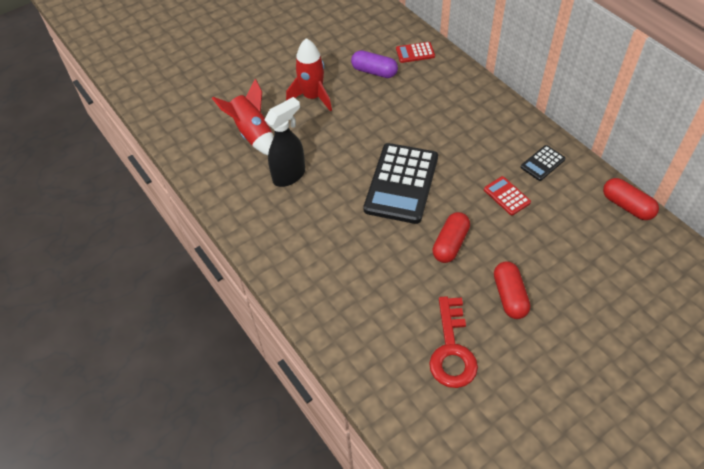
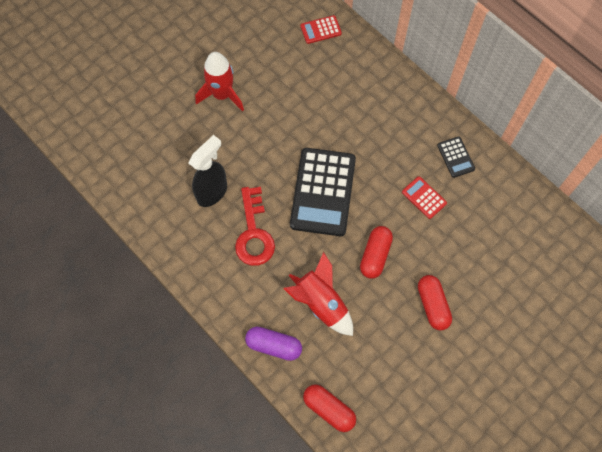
camera: 10 degrees left, 15 degrees up
(253, 134) = (168, 145): red rocket -> red rocket (321, 303)
(374, 72) = (281, 57): purple capsule -> purple capsule (274, 346)
(452, 349) = (385, 364): red key -> red key (253, 233)
(542, 163) = (455, 157): black calculator -> black calculator turned 60 degrees counterclockwise
(627, 206) = (535, 199): red capsule -> red capsule (329, 409)

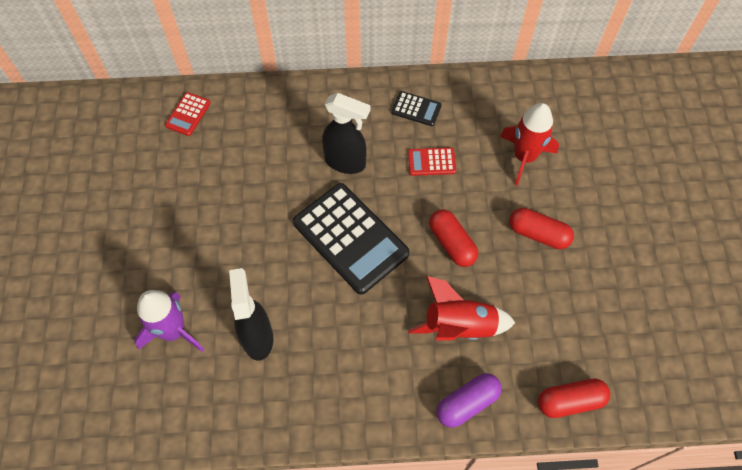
camera: 50 degrees left, 5 degrees down
(177, 144) = (173, 331): none -> purple rocket
(222, 95) = (164, 248): red rocket -> red rocket (524, 157)
(253, 233) = (336, 332): red key -> none
(374, 146) = (346, 162): none -> black spray bottle

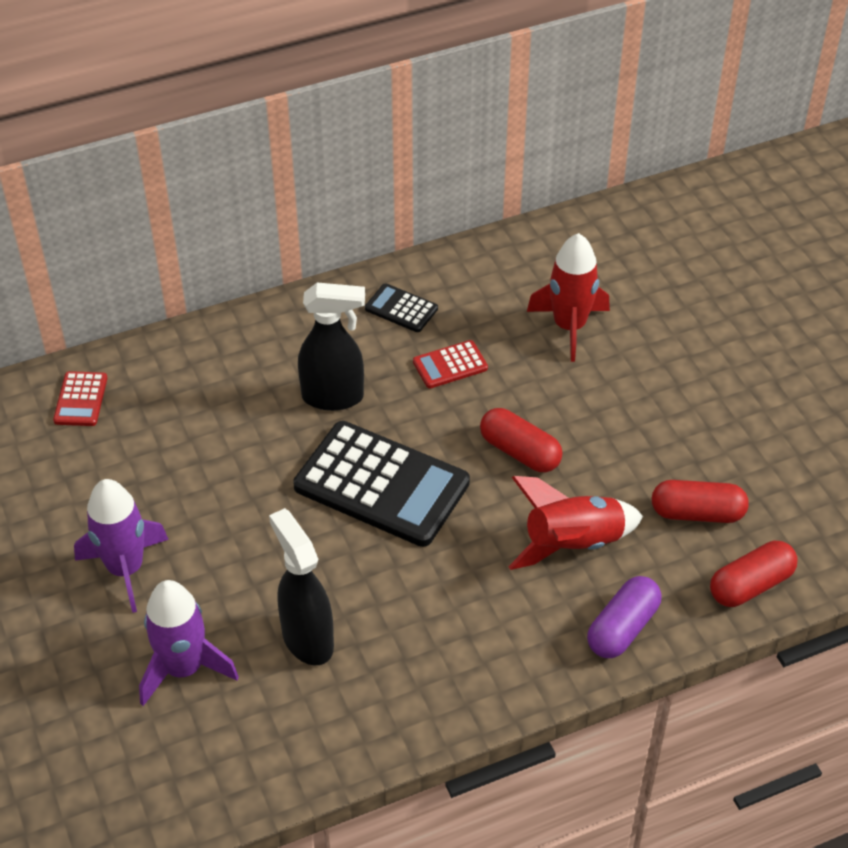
camera: 20 degrees left, 15 degrees down
(167, 246) = (125, 569): none -> purple rocket
(416, 109) = (401, 309): black calculator -> black calculator turned 150 degrees counterclockwise
(538, 234) = (626, 409): red capsule -> red capsule (697, 513)

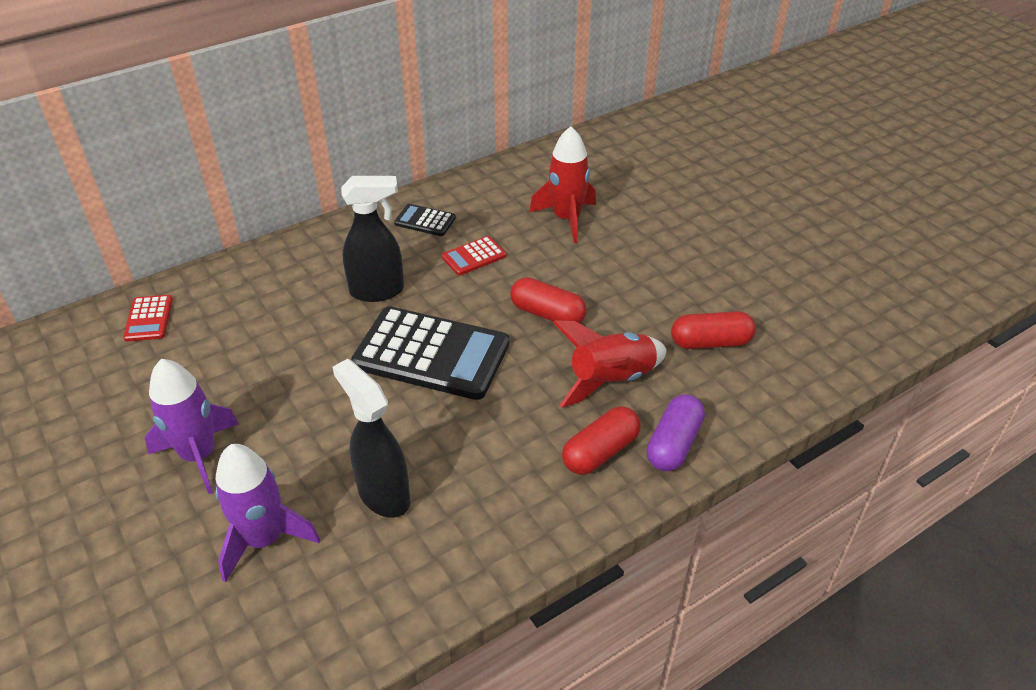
camera: 10 degrees left, 5 degrees down
(750, 585) = (774, 393): red capsule -> red capsule (600, 452)

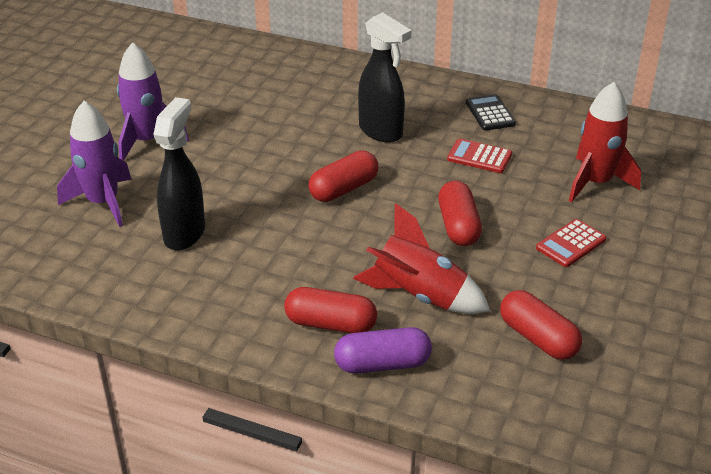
camera: 55 degrees right, 5 degrees down
(149, 319) = (242, 57): red calculator -> red calculator (571, 244)
(431, 354) = (343, 189): black calculator -> red capsule

